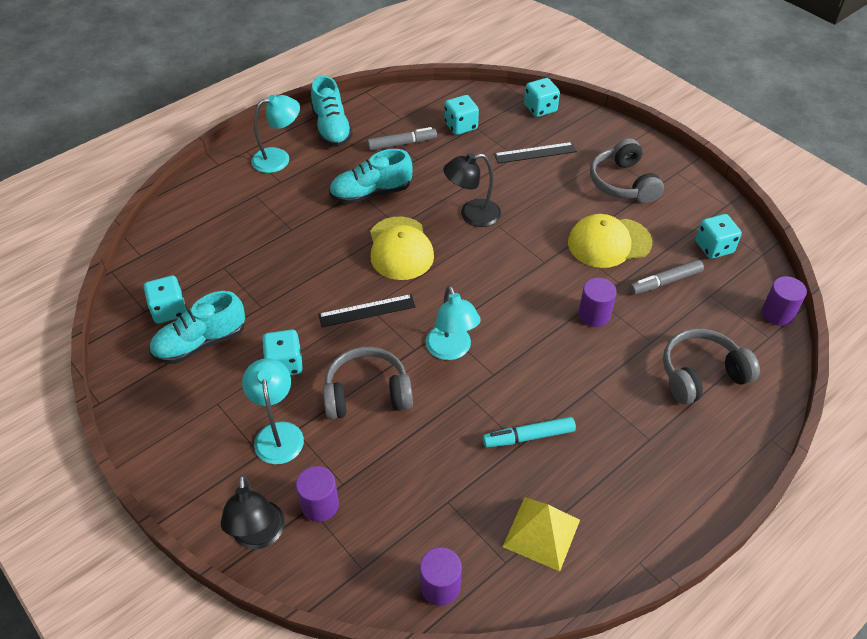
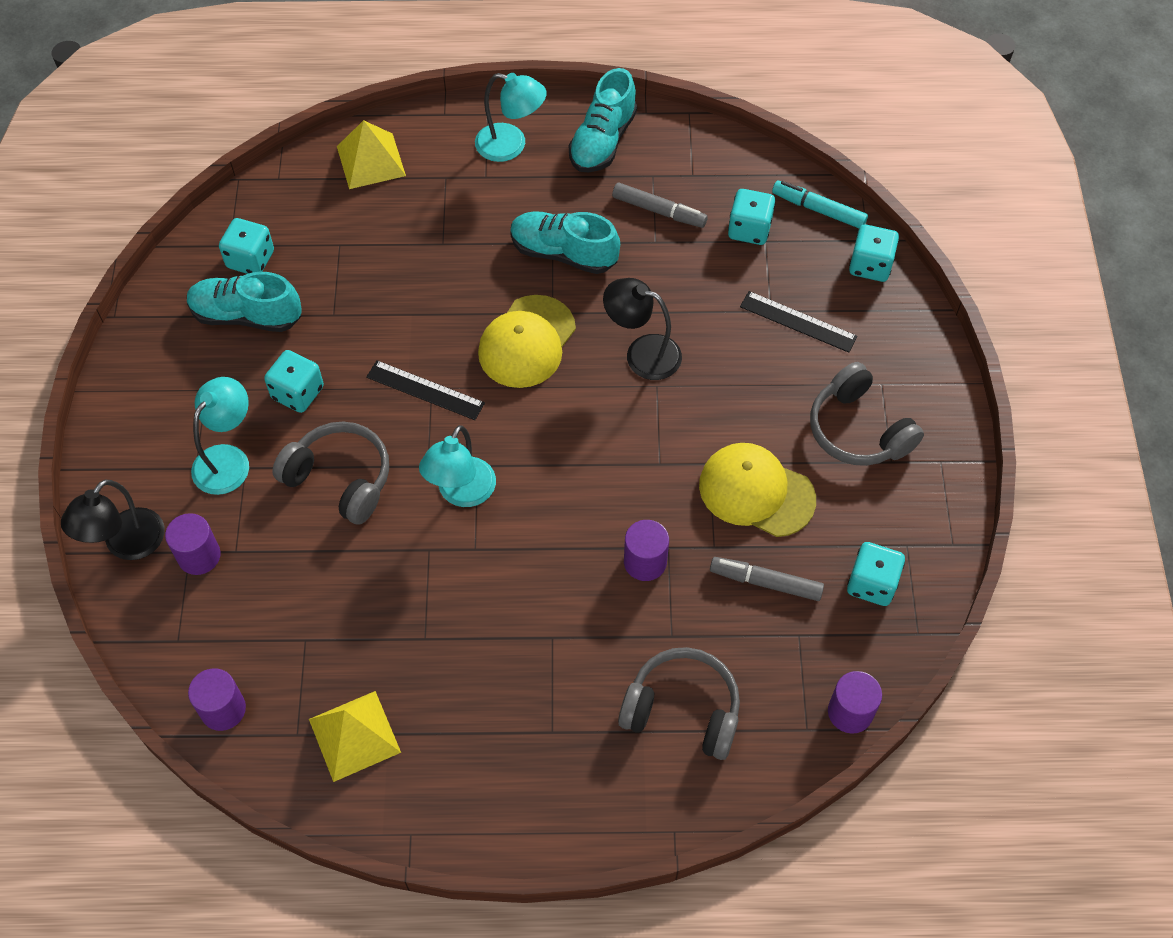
camera: 40 degrees right, 10 degrees up
(196, 212) = (371, 160): none -> yellow pyramid
(529, 437) = (440, 637): turquoise marker -> turquoise marker (818, 210)
(623, 183) = (858, 430): grey headphones -> grey headphones turned 60 degrees counterclockwise

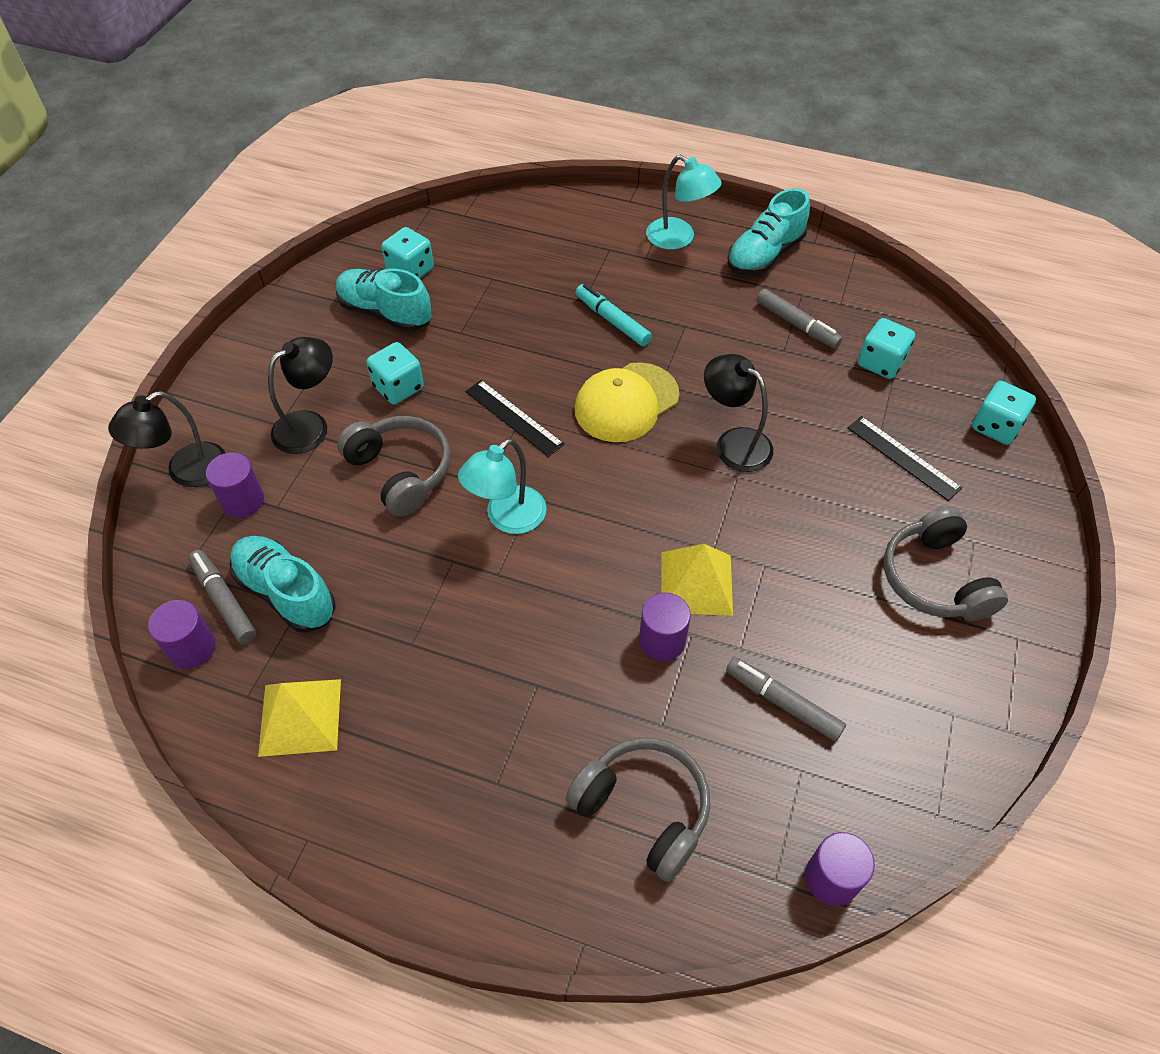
camera: 20 degrees right, 5 degrees down
(228, 459) = (310, 426): turquoise lamp -> black lamp
(231, 657) = (224, 601): none -> grey marker
(371, 160) = (549, 221): yellow pyramid -> yellow pyramid (696, 583)
(563, 253) = (692, 337): turquoise shoe -> turquoise shoe (286, 593)
(756, 492) = (804, 607): yellow cap -> none
(818, 210) = (957, 363): turquoise marker -> turquoise marker (612, 321)
(872, 584) = (901, 743): turquoise dice -> none

